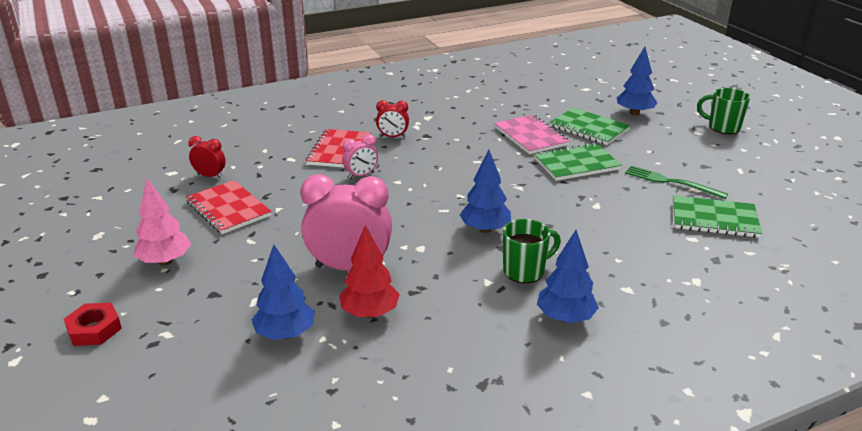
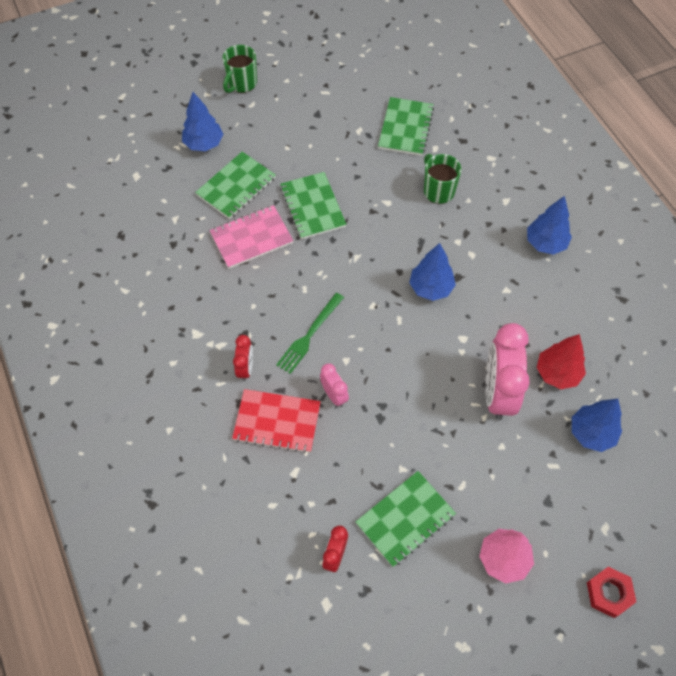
camera: 90 degrees left, 30 degrees up
(228, 209) = (405, 519): red notebook -> green notebook
(525, 271) = (490, 263): green mug -> green mug (438, 190)
(671, 182) = (346, 143): green fork -> green fork (309, 335)

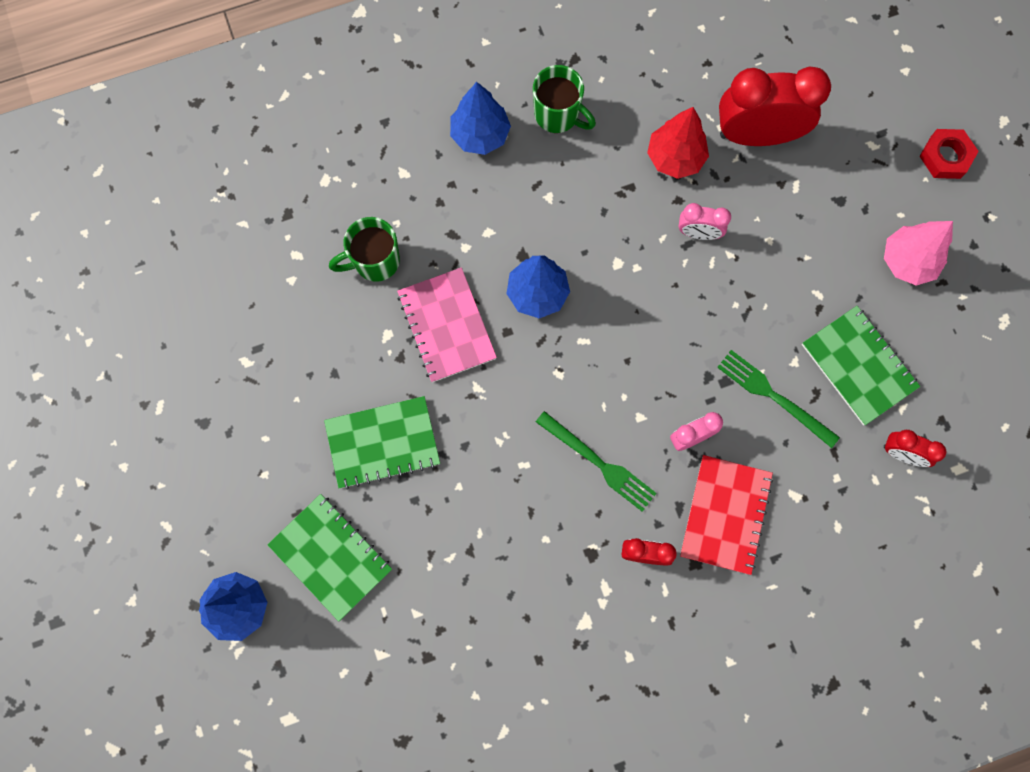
camera: 85 degrees left, 15 degrees up
(242, 83) = (118, 541): green mug -> green mug (558, 115)
(251, 238) = (429, 537): pink notebook -> pink notebook (447, 326)
(372, 453) = (774, 396): none -> green fork
(405, 128) = (251, 292): green notebook -> none
(497, 393) = (698, 233): pink clock -> pink clock, size x0.49
(591, 433) = (756, 135): blue tree -> red clock

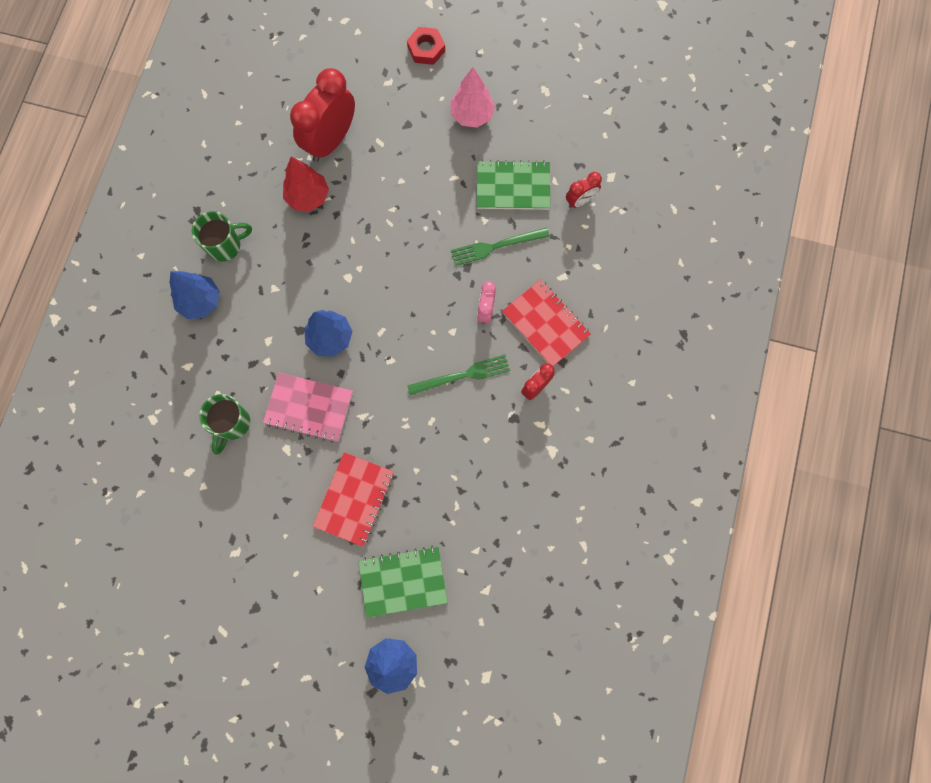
camera: 55 degrees left, 0 degrees up
(382, 443) = (354, 499): green notebook -> red notebook
(698, 233) = (365, 217): pink clock -> none

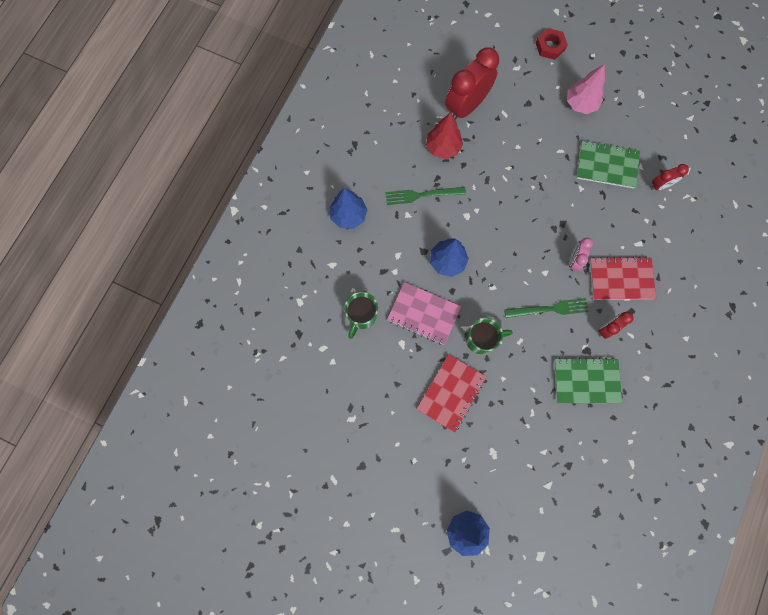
camera: 10 degrees right, 0 degrees up
(225, 245) = (373, 175): green mug -> green mug (481, 339)
(403, 581) = (482, 466): green notebook -> green notebook (586, 381)
(496, 246) = (588, 210): green fork -> green fork (422, 195)
(545, 324) = (621, 279): red notebook -> red notebook turned 60 degrees counterclockwise

